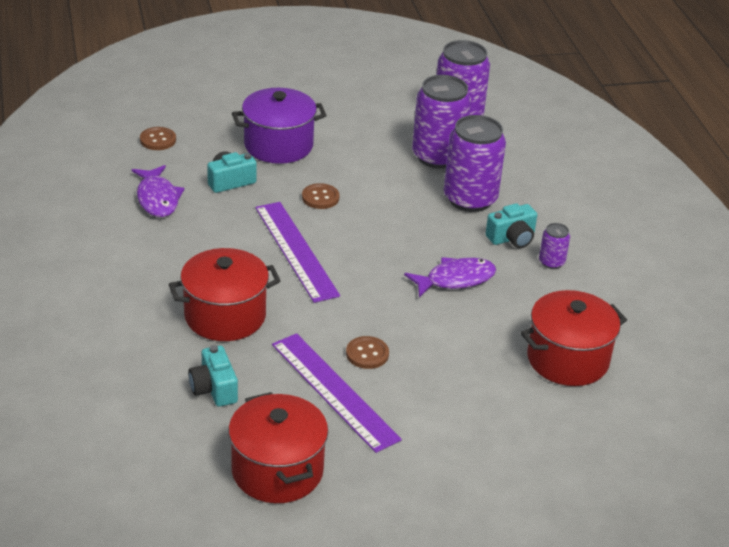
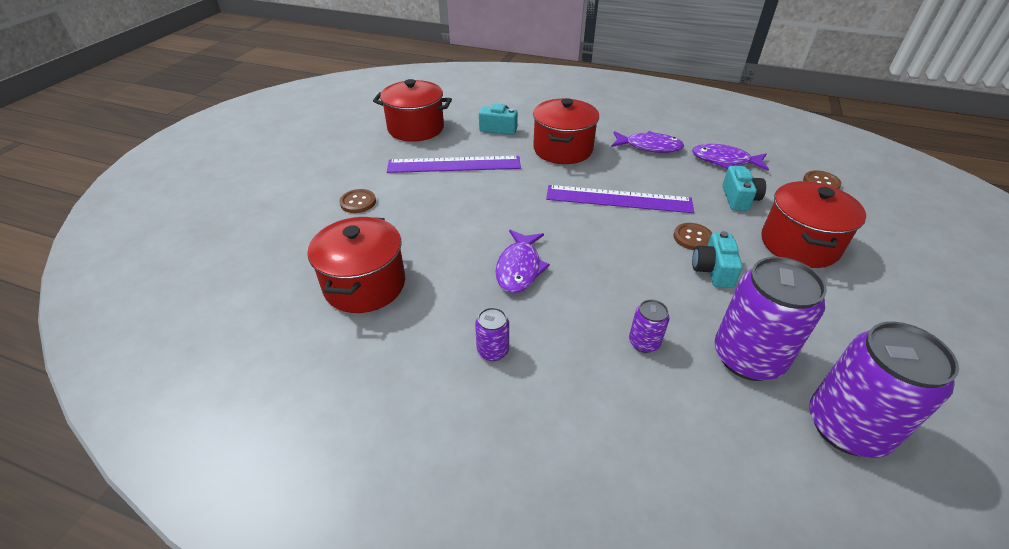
camera: 125 degrees right, 5 degrees up
(165, 253) = (649, 147): none -> purple fish
(278, 145) = (799, 244): purple pot -> red pot
(367, 354) = (474, 189): brown button -> brown button (358, 202)
(470, 199) = (644, 342): purple can -> purple can, size x0.46
(512, 238) = (553, 340): turquoise camera -> turquoise camera (713, 270)

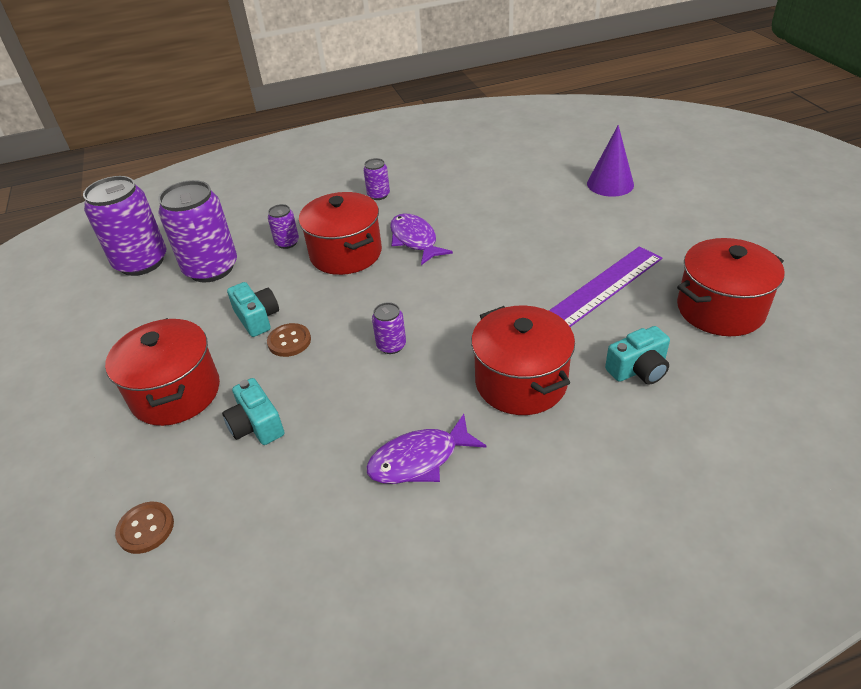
camera: 145 degrees right, 0 degrees up
(303, 224) = (610, 184): none -> purple cone
(358, 202) = (607, 215): brown button -> none
(365, 285) = (501, 181): red pot -> red pot (346, 253)
(618, 199) = (391, 345): purple ruler -> purple can
(724, 161) = (298, 495): purple fish -> none

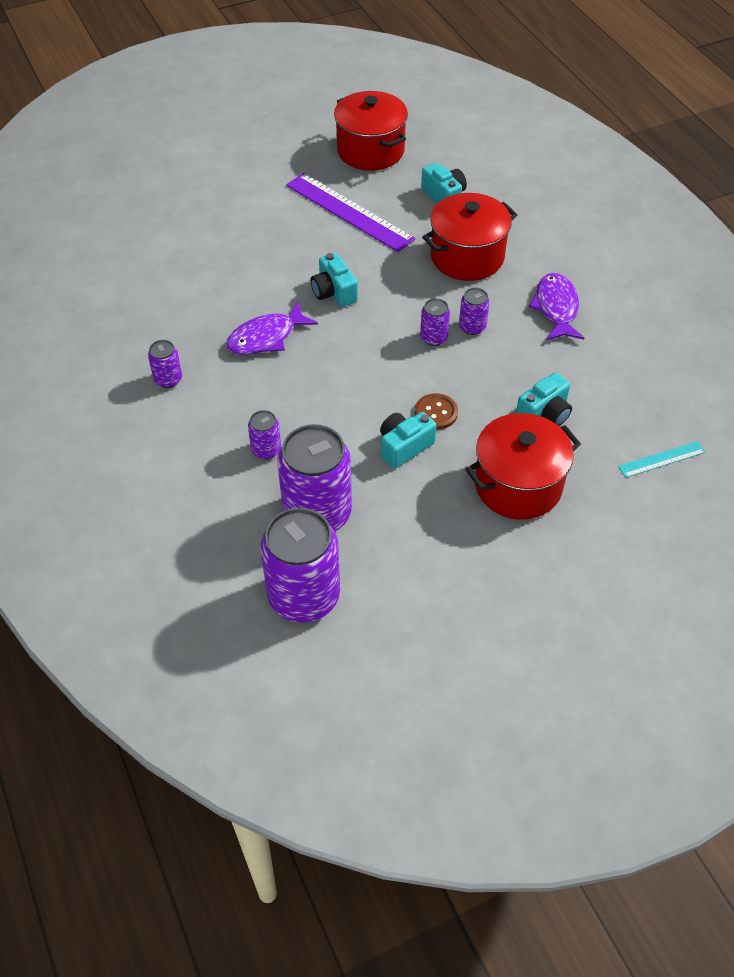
camera: 100 degrees left, 10 degrees up
(146, 528) = (661, 459): brown button -> turquoise ruler
(346, 253) = (290, 392): red pot -> none
(401, 377) = (472, 327): none -> purple can
(419, 459) = (556, 308): purple fish -> purple fish turned 150 degrees counterclockwise
(470, 279) = (334, 292): none -> turquoise camera
(610, 184) = (172, 197): purple cone -> none

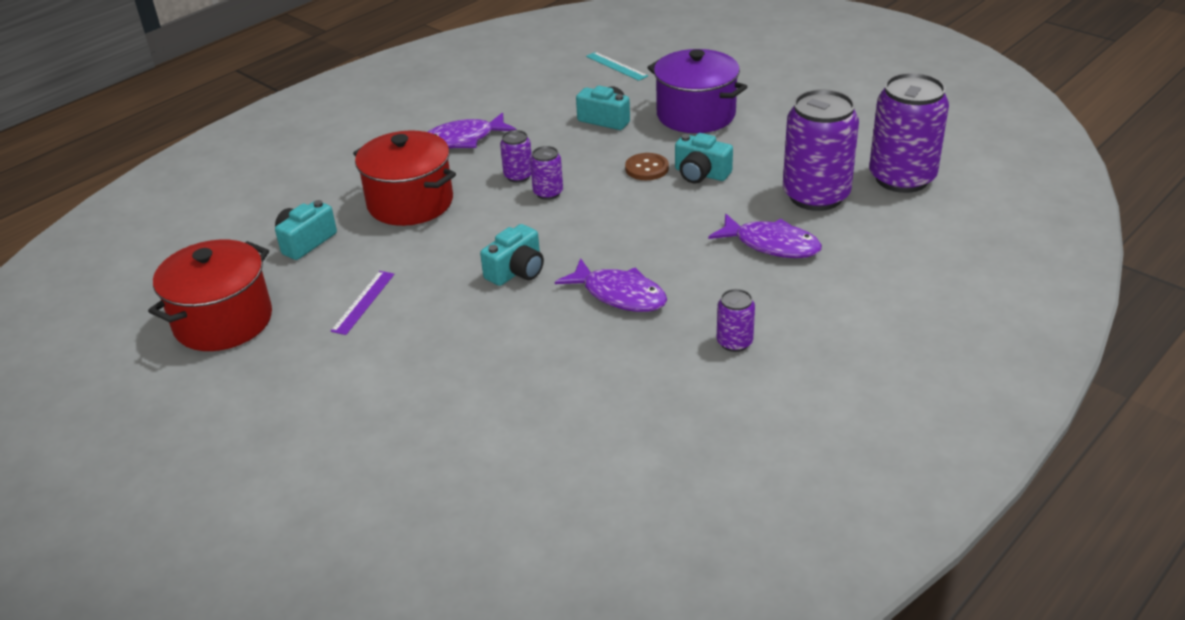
camera: 110 degrees left, 15 degrees down
(266, 450) = (771, 245): purple can -> purple fish
(349, 212) = (363, 302): purple ruler -> purple ruler, size x0.49
(518, 485) = (696, 115): red pot -> purple pot

